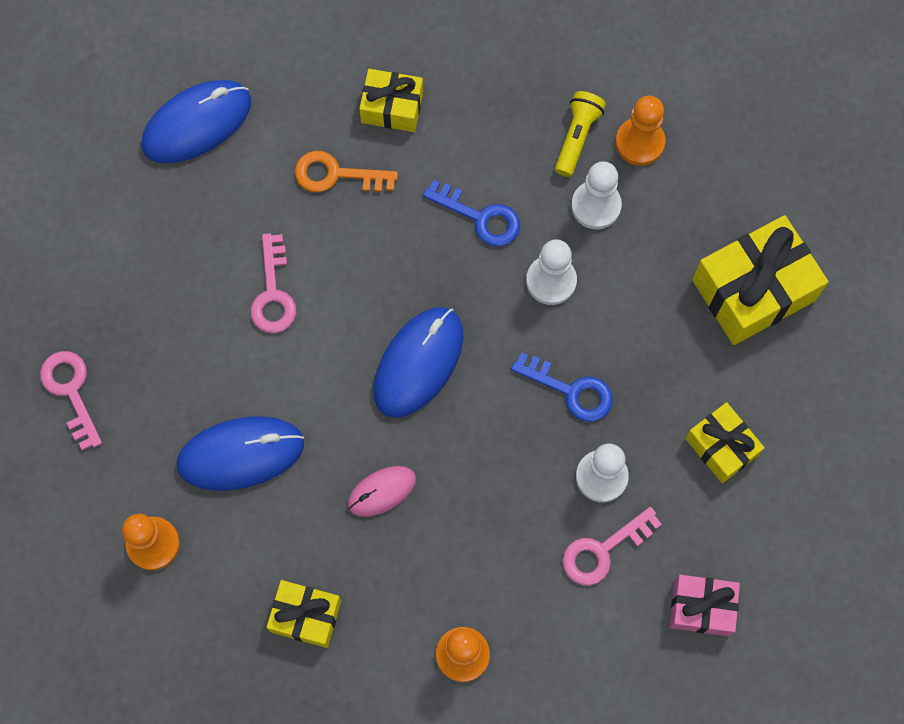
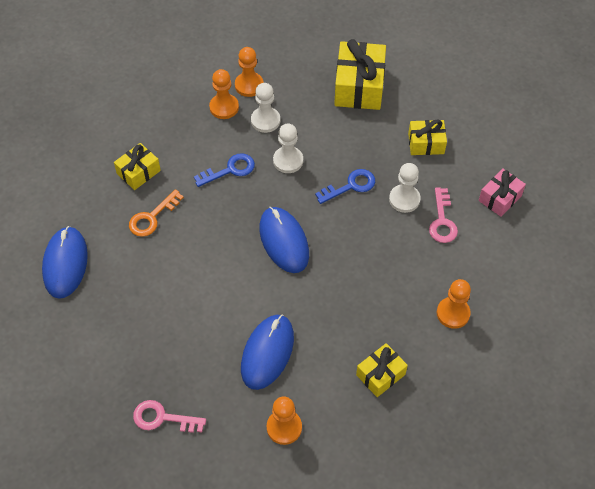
camera: 55 degrees left, 15 degrees down
(273, 293) = (191, 284): pink key -> none
(382, 491) = (339, 298): pink mouse -> none
(577, 137) = (224, 107): yellow flashlight -> orange pawn

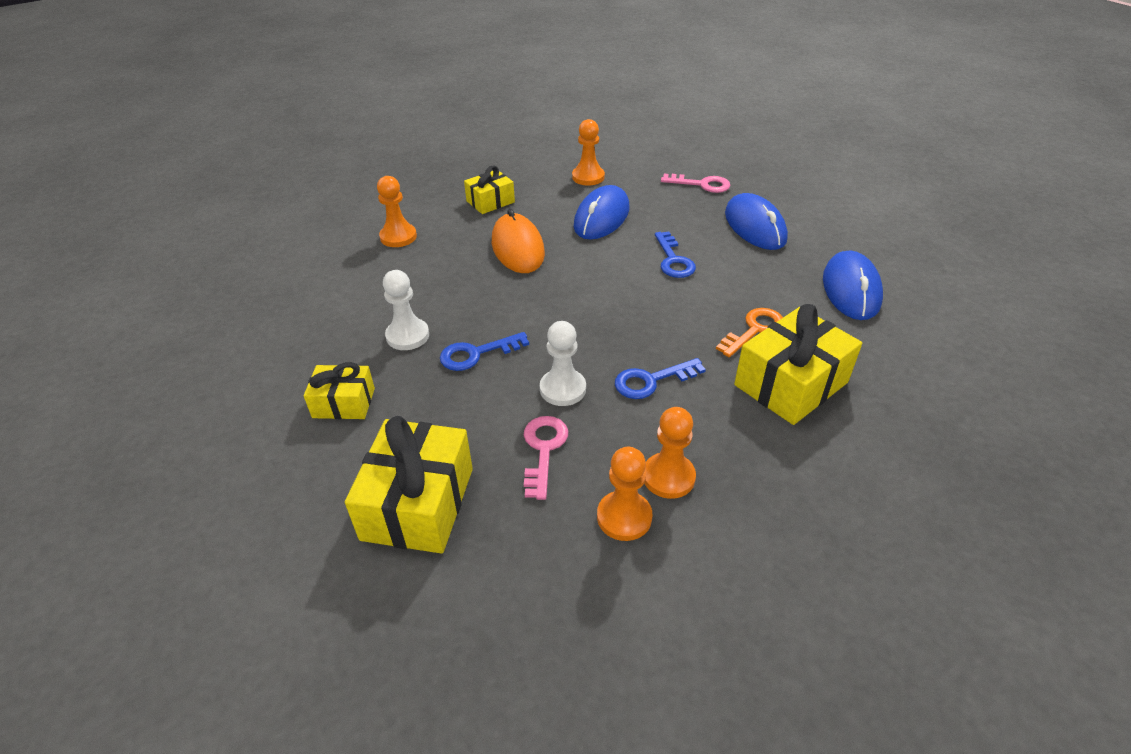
camera: 175 degrees left, 15 degrees down
(138, 172) = (791, 384): yellow gift -> yellow gift, size x1.72
(204, 293) = (673, 260): none -> blue key
(265, 120) = (595, 450): white pawn -> none
(284, 241) = (577, 300): blue mouse -> blue mouse (755, 226)
(341, 303) = (517, 248): none -> orange mouse
(442, 221) = (368, 312): pink key -> pink key (543, 450)
(500, 198) = (278, 332): pink gift -> none

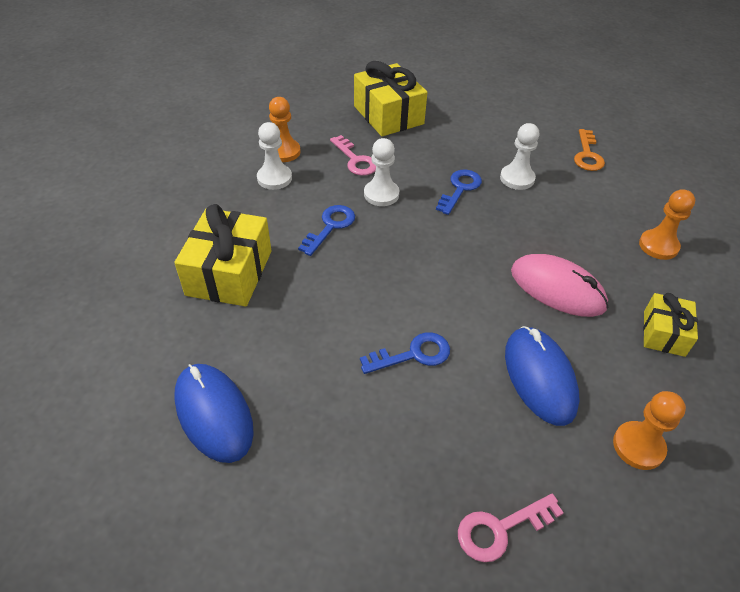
camera: 140 degrees right, 5 degrees up
(344, 403) = (488, 132): yellow gift -> none
(517, 248) = (557, 289): orange mouse -> pink mouse
(668, 477) = (274, 178): orange pawn -> white pawn
(673, 260) = (413, 354): blue key -> blue key turned 120 degrees clockwise
(754, 330) = (284, 309): orange key -> orange key (587, 155)
(755, 226) = (371, 469): blue mouse -> none

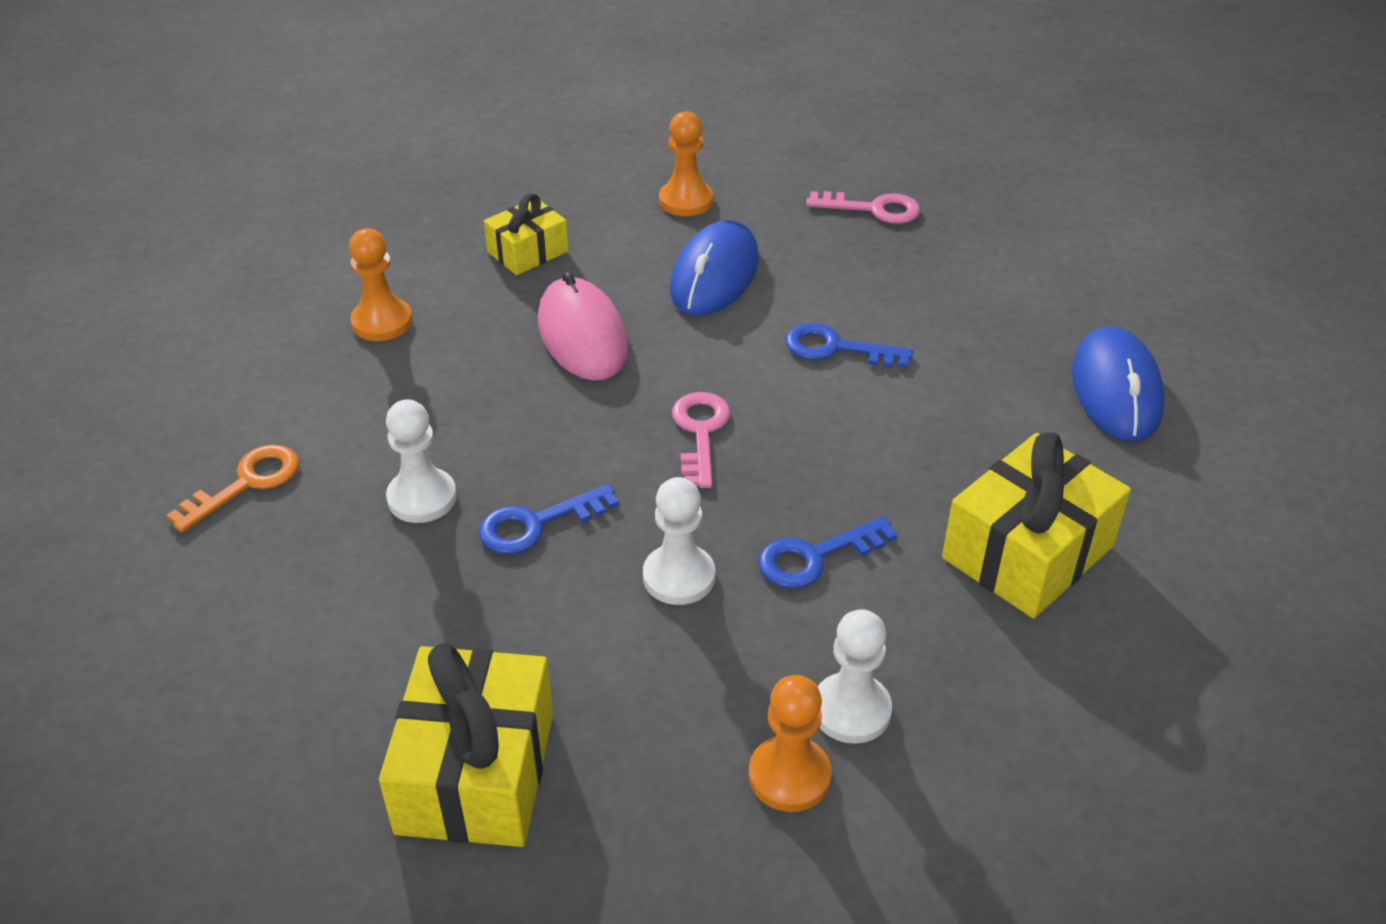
camera: 145 degrees left, 5 degrees down
(355, 160) = (659, 677): pink key -> pink key (700, 432)

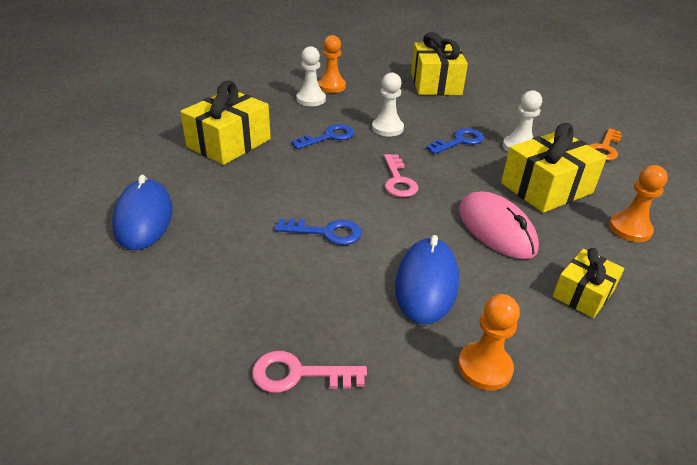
camera: 170 degrees right, 5 degrees down
(447, 399) = (546, 188): none -> yellow gift

